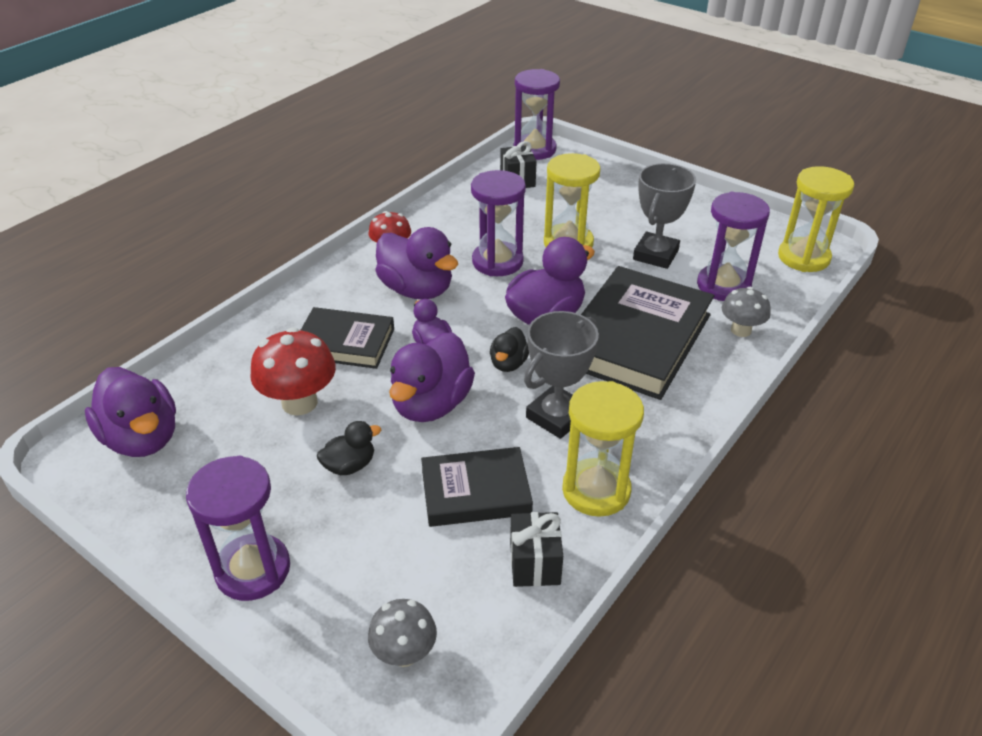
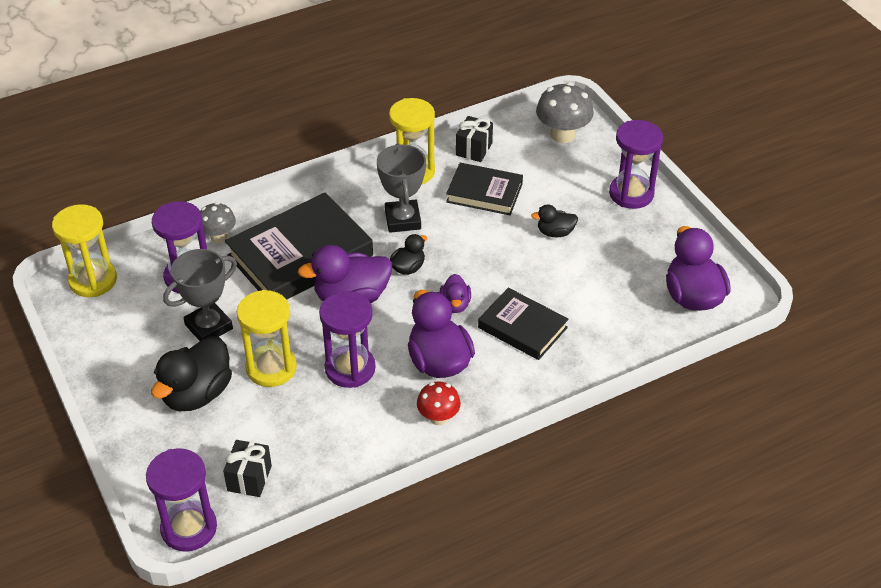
camera: 155 degrees left, 5 degrees up
(299, 402) = (574, 287): red mushroom -> none
(404, 653) = (562, 135): grey mushroom -> grey mushroom, size x1.58
(431, 404) = (481, 255): purple duck -> none
(557, 416) = (403, 220): grey trophy -> grey trophy turned 75 degrees counterclockwise
(611, 211) = (197, 394): none -> black duck

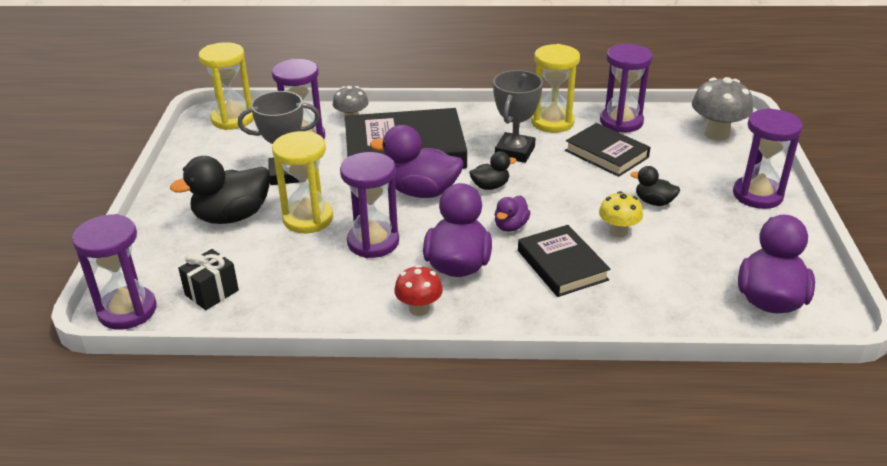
camera: 30 degrees right, 10 degrees down
(474, 149) = (621, 122): black gift -> purple hourglass
(545, 275) = (618, 232): none -> yellow mushroom

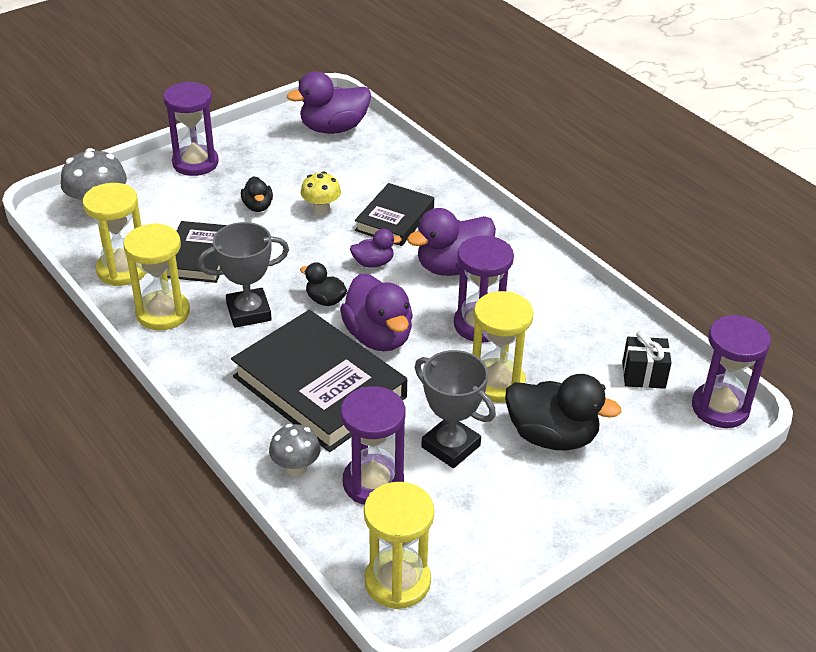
camera: 130 degrees left, 5 degrees up
(419, 309) = (522, 261): red mushroom -> none
(621, 122) = (122, 270): purple hourglass -> yellow hourglass

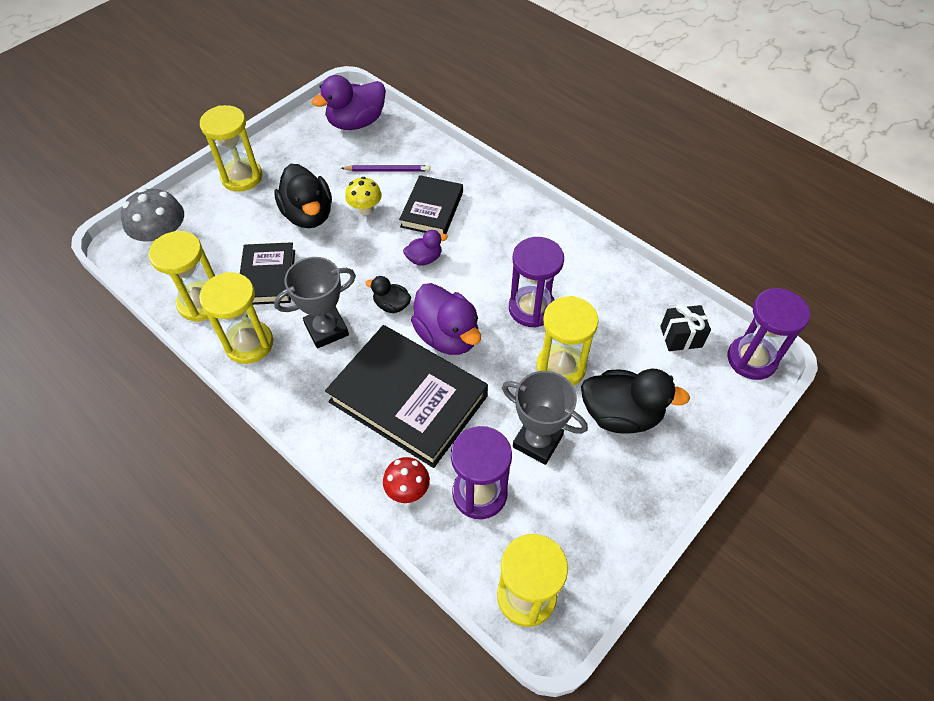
camera: 10 degrees left, 15 degrees up
(195, 163) = (242, 177): purple hourglass -> yellow hourglass
(258, 206) = (308, 215): black duck -> black duck, size x1.90
(296, 467) = (407, 490): grey mushroom -> red mushroom
(356, 176) = (387, 170): none -> purple pencil
(453, 267) = (494, 251): purple duck -> none

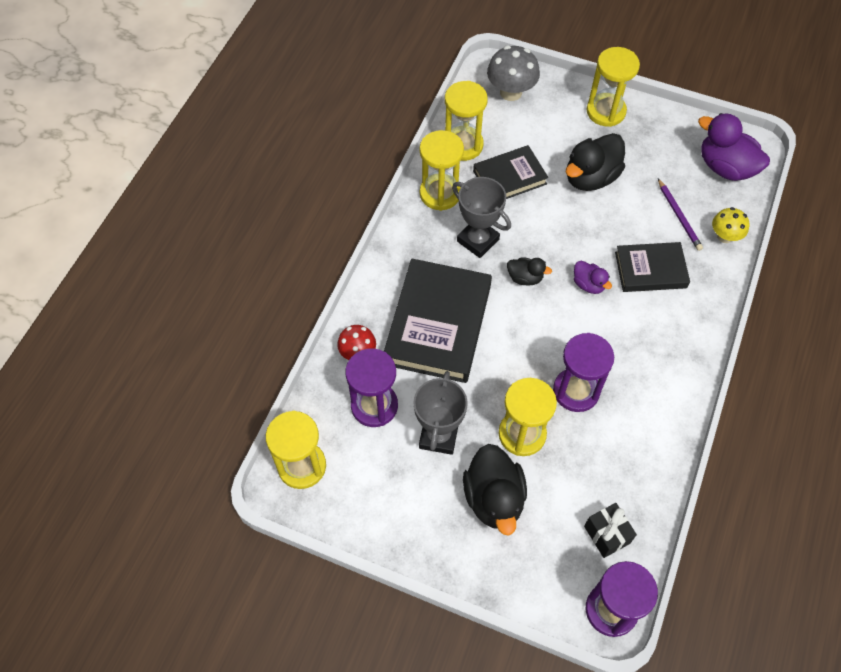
camera: 70 degrees right, 5 degrees up
(365, 209) = (621, 217): yellow mushroom -> yellow mushroom (724, 236)
(391, 305) = (525, 278): black duck -> black duck turned 105 degrees clockwise
(447, 336) = (513, 332): purple duck -> none

